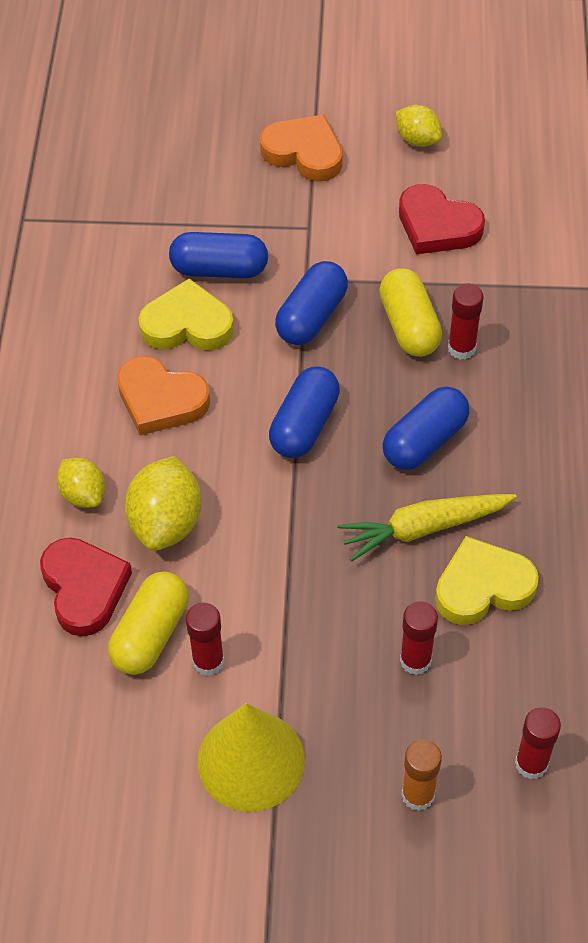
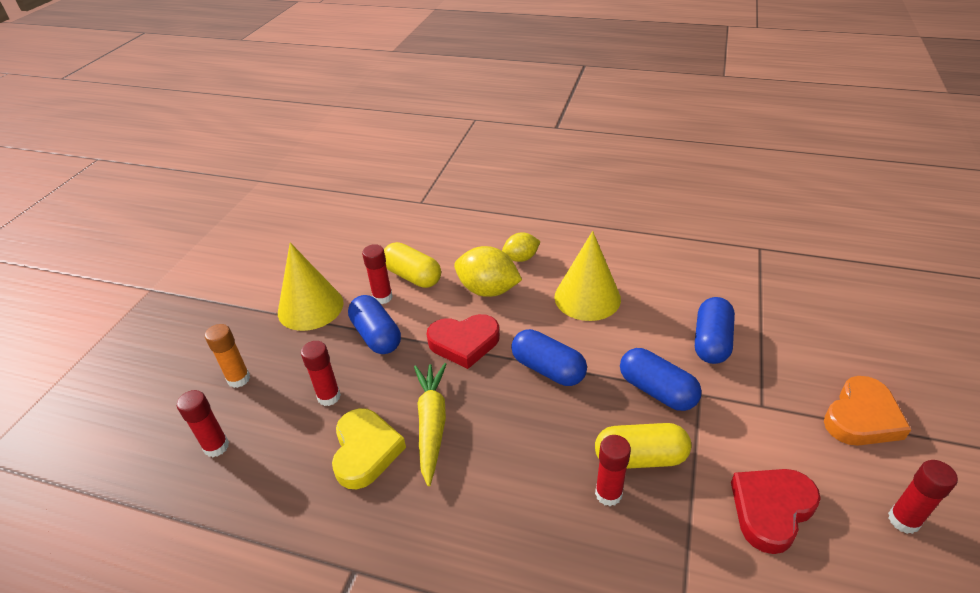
camera: 105 degrees right, 15 degrees down
(84, 588) = (455, 254): red heart -> red heart (464, 343)
(161, 400) = (587, 297): orange heart -> yellow cone
(187, 324) = (655, 318): yellow heart -> none
(417, 139) = (903, 520): yellow lemon -> red glue stick
(424, 441) = (513, 442): blue capsule -> blue capsule (376, 335)

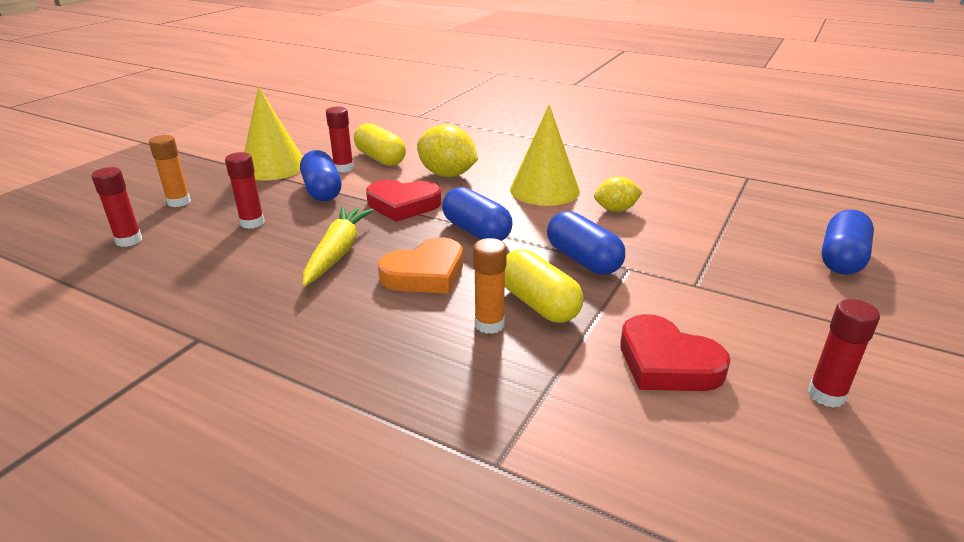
camera: 10 degrees right, 10 degrees down
(365, 451) = (262, 261): yellow heart -> none
(521, 258) = (492, 158): yellow lemon -> yellow lemon (616, 210)
(608, 494) = (489, 324): red glue stick -> orange glue stick
(640, 457) = (538, 304): yellow capsule -> yellow capsule turned 45 degrees clockwise
(711, 342) = (661, 233): blue capsule -> blue capsule (841, 259)
(771, 510) = (667, 363): red heart -> red heart turned 105 degrees counterclockwise
(861, 417) = (809, 308): orange heart -> orange heart (425, 273)

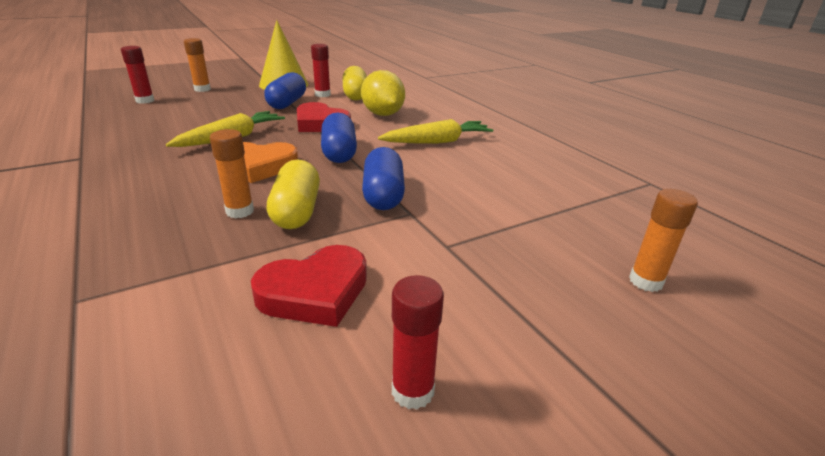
camera: 30 degrees right, 0 degrees up
(252, 223) = (217, 109): red glue stick -> none
(544, 190) = (437, 142): yellow cone -> yellow carrot
(616, 210) = (473, 170): yellow lemon -> none
(667, 363) = (315, 292): red heart -> red heart turned 105 degrees counterclockwise
(841, 259) = (645, 281): blue capsule -> orange glue stick

